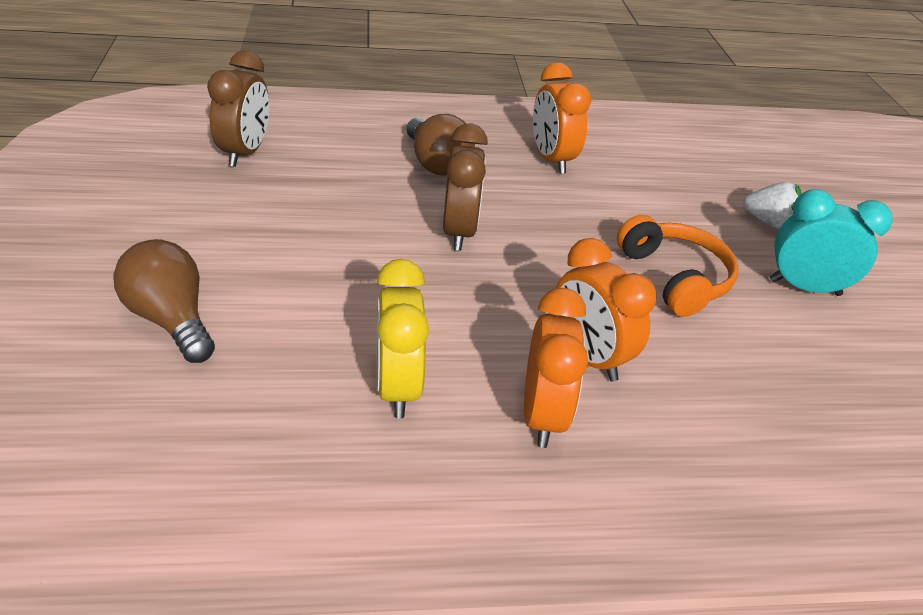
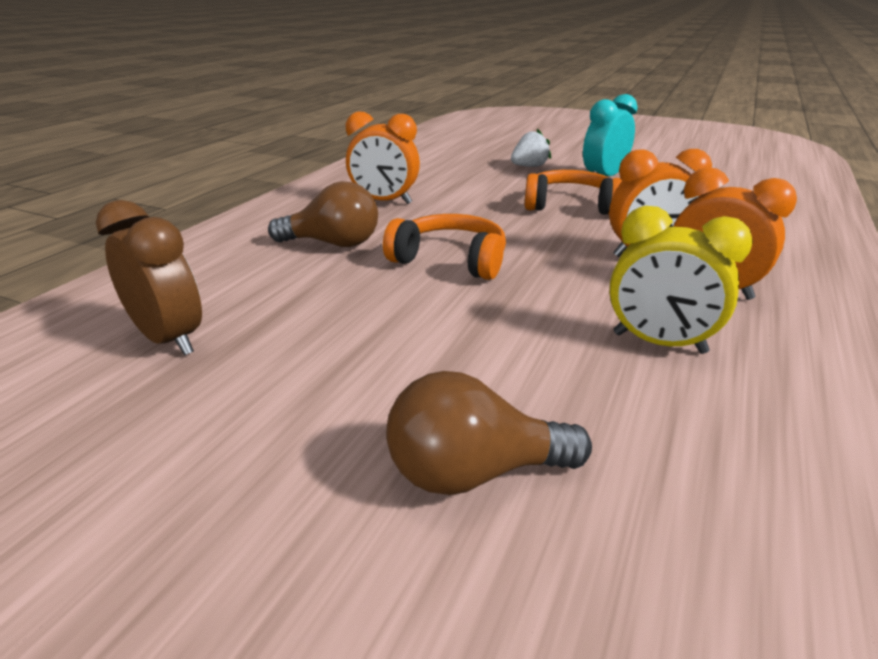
camera: 55 degrees left, 10 degrees down
(459, 232) = (450, 260): brown clock -> orange headphones

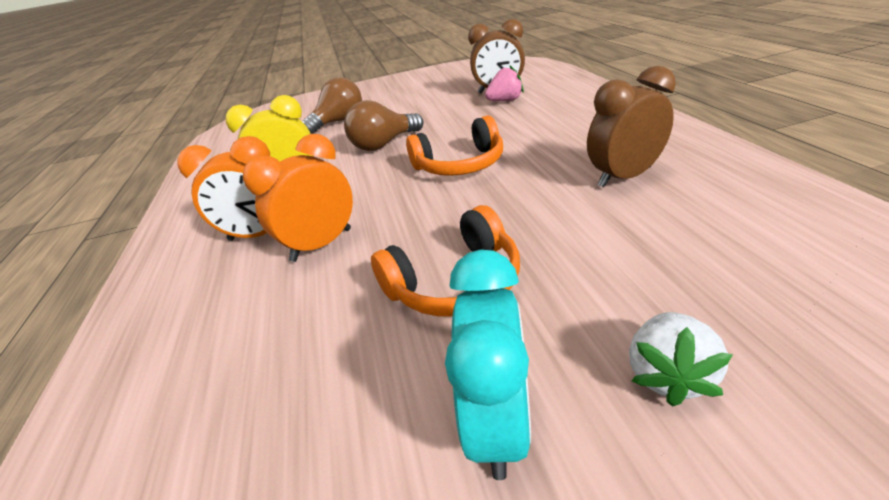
camera: 145 degrees right, 5 degrees up
(225, 312) = (505, 101): none -> pink strawberry
(333, 244) = (550, 136): brown light bulb -> brown light bulb (384, 144)
(384, 202) = (624, 177): orange clock -> brown clock

